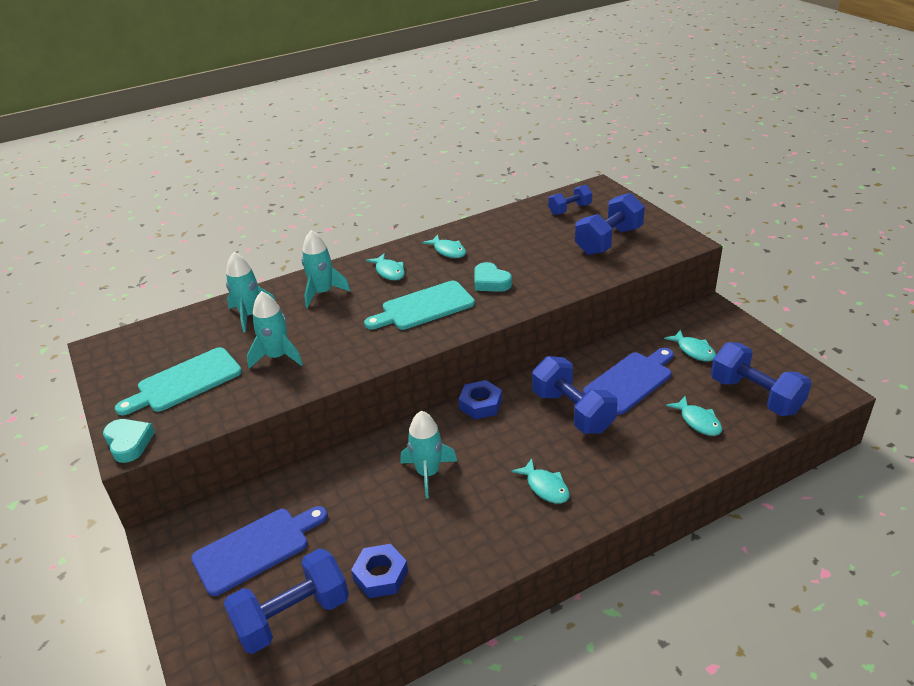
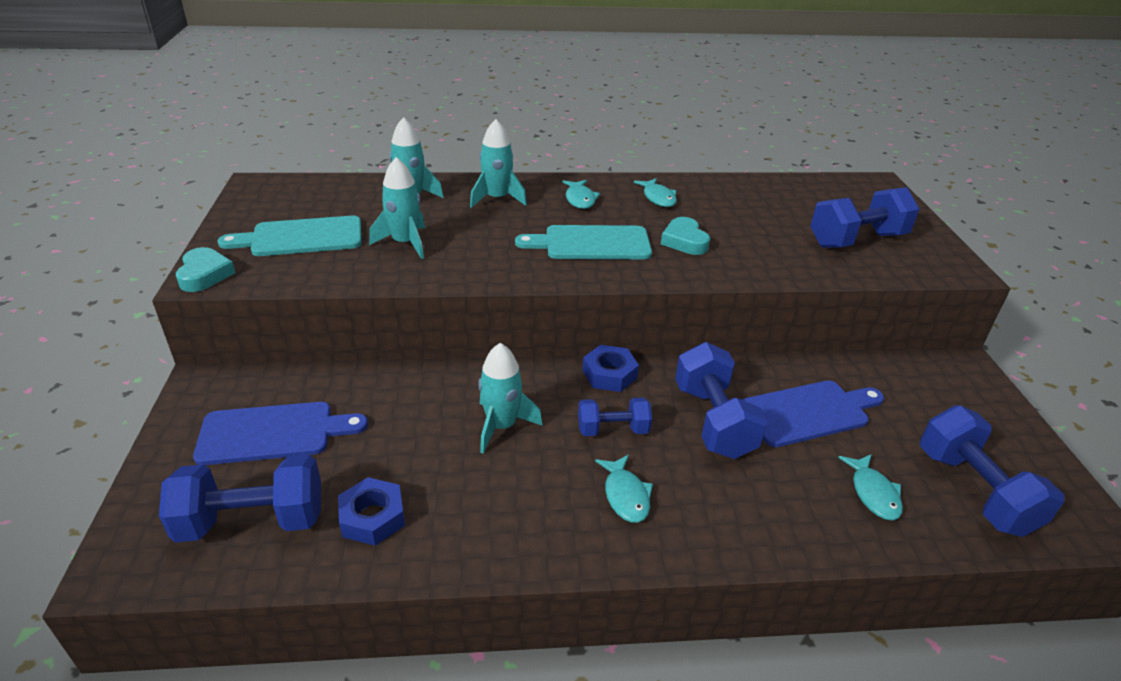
camera: 20 degrees right, 0 degrees up
(570, 209) = (828, 196): blue dumbbell -> blue dumbbell (613, 430)
(694, 350) = (914, 406): turquoise fish -> none

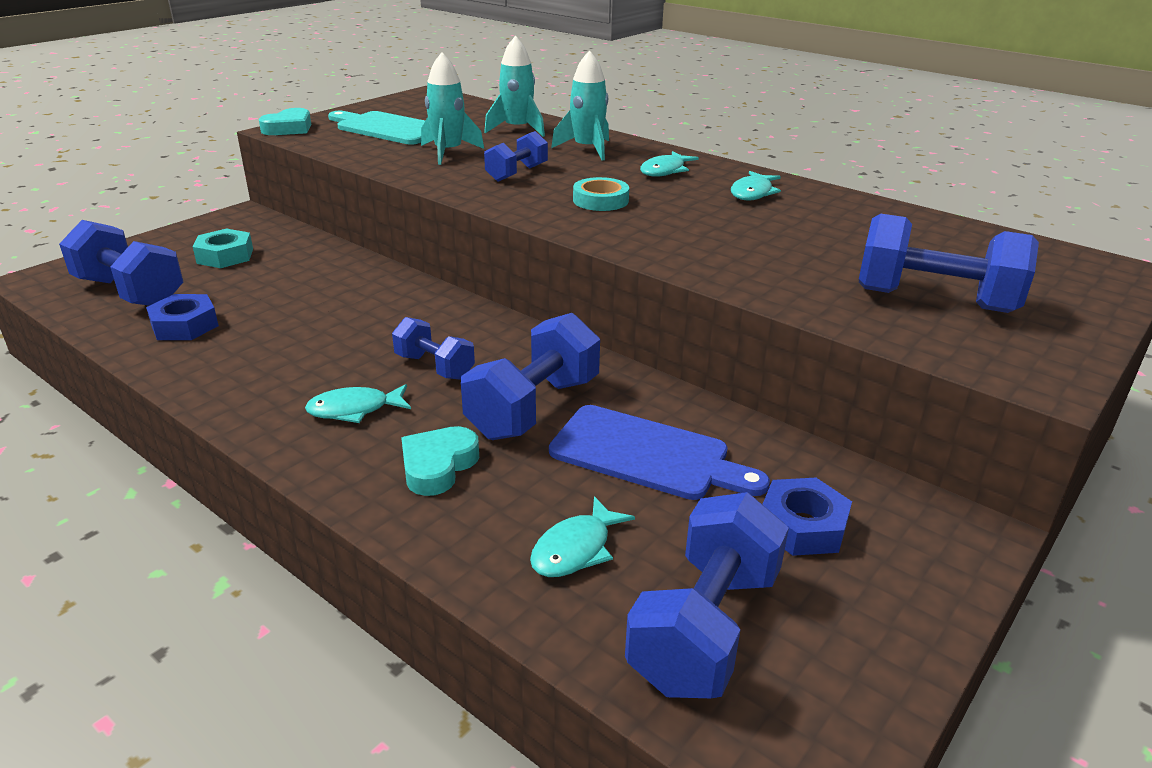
camera: 45 degrees right, 5 degrees down
(273, 433) = (225, 256): blue cutting board -> turquoise nut
(495, 243) = (517, 173): none -> blue dumbbell
(502, 426) = (360, 321): turquoise rocket -> none
(591, 243) = (600, 200): turquoise cutting board -> turquoise tape
(609, 374) = (511, 332): blue nut -> blue nut (802, 526)
(625, 495) = (354, 410): turquoise fish -> turquoise fish turned 45 degrees clockwise
(684, 241) = (700, 229): turquoise heart -> turquoise heart (438, 466)

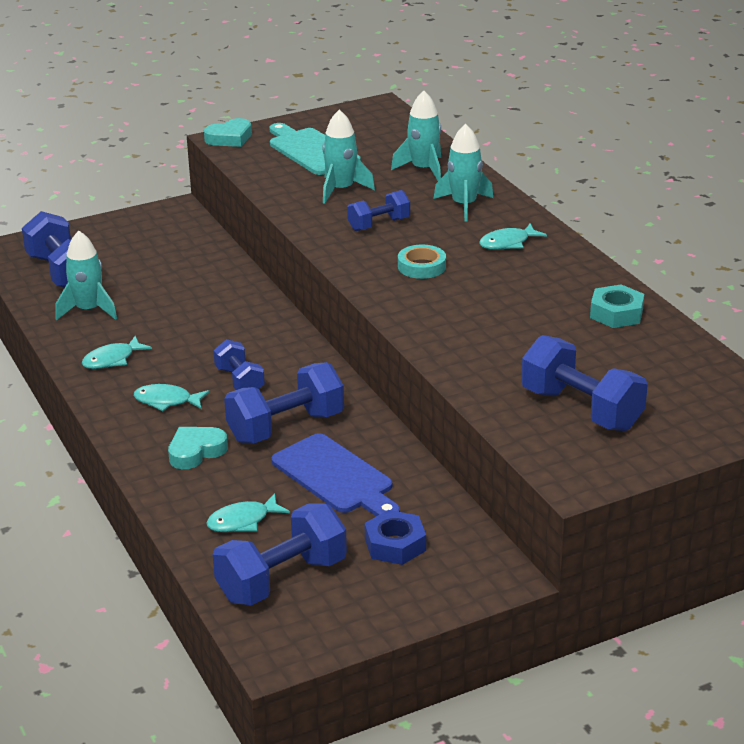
camera: 25 degrees right, 0 degrees up
(185, 325) = (88, 310): blue nut -> turquoise rocket
(225, 256) = (144, 251): turquoise nut -> turquoise nut (616, 313)
(753, 193) = (558, 282): turquoise fish -> turquoise fish (112, 360)

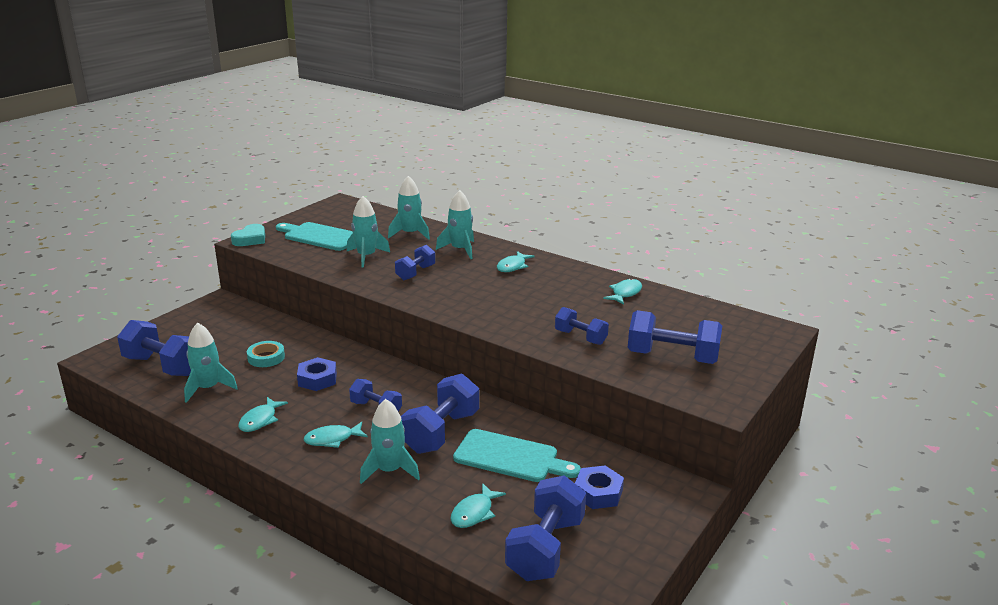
camera: 30 degrees left, 5 degrees down
(196, 451) = (389, 471): turquoise heart -> turquoise rocket
(206, 330) = (317, 379): none -> blue nut
(335, 477) = (510, 457): blue cutting board -> turquoise cutting board
(421, 266) = (472, 293): turquoise tape -> turquoise tape (266, 357)
(494, 355) = (580, 337): none -> blue dumbbell
(616, 313) = (625, 293): turquoise nut -> turquoise fish

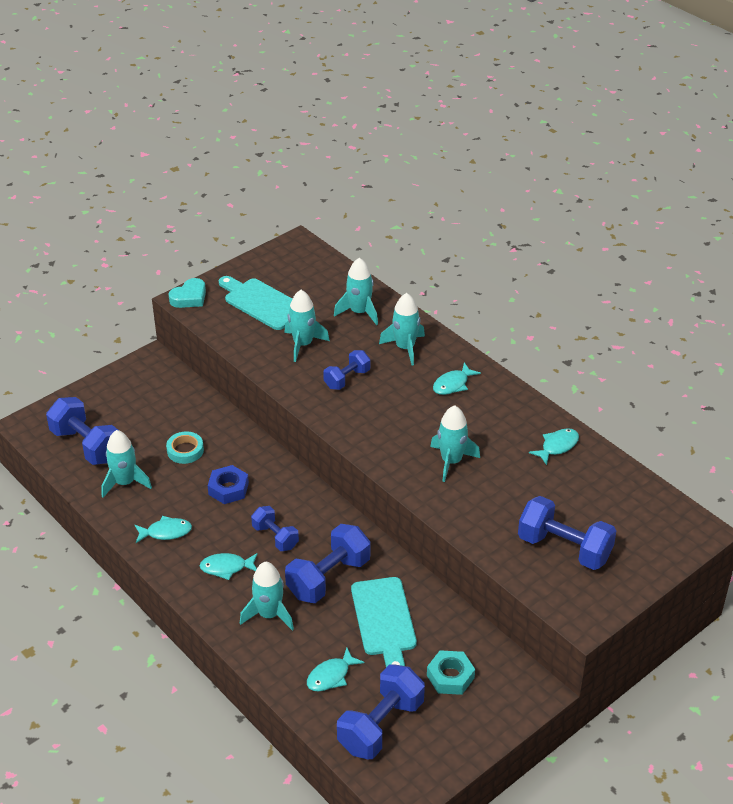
camera: 15 degrees right, 15 degrees up
(260, 420) = (166, 532): turquoise fish -> turquoise fish turned 135 degrees counterclockwise
(510, 457) = (384, 620): turquoise cutting board -> turquoise cutting board turned 45 degrees clockwise
(536, 313) = (451, 461): none -> turquoise rocket
(580, 337) = (483, 504): blue dumbbell -> none
(598, 493) = (450, 676): blue nut -> turquoise nut

